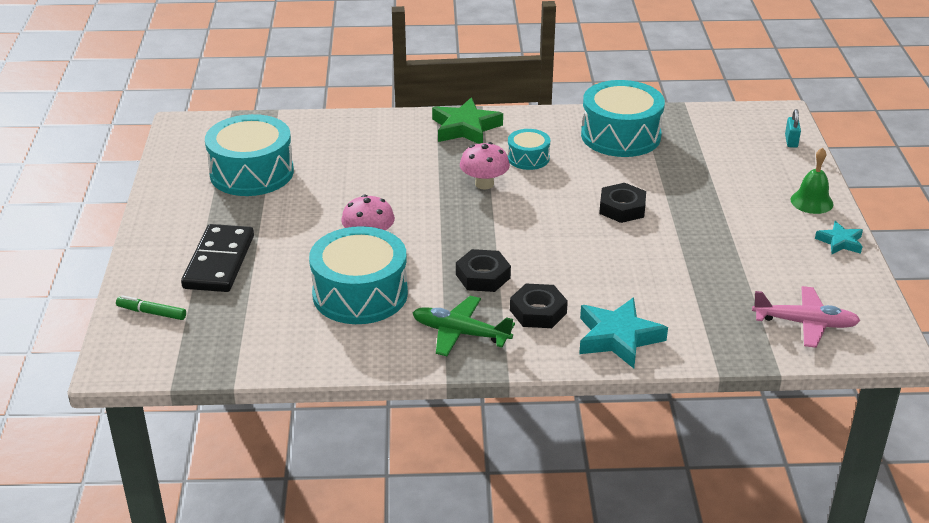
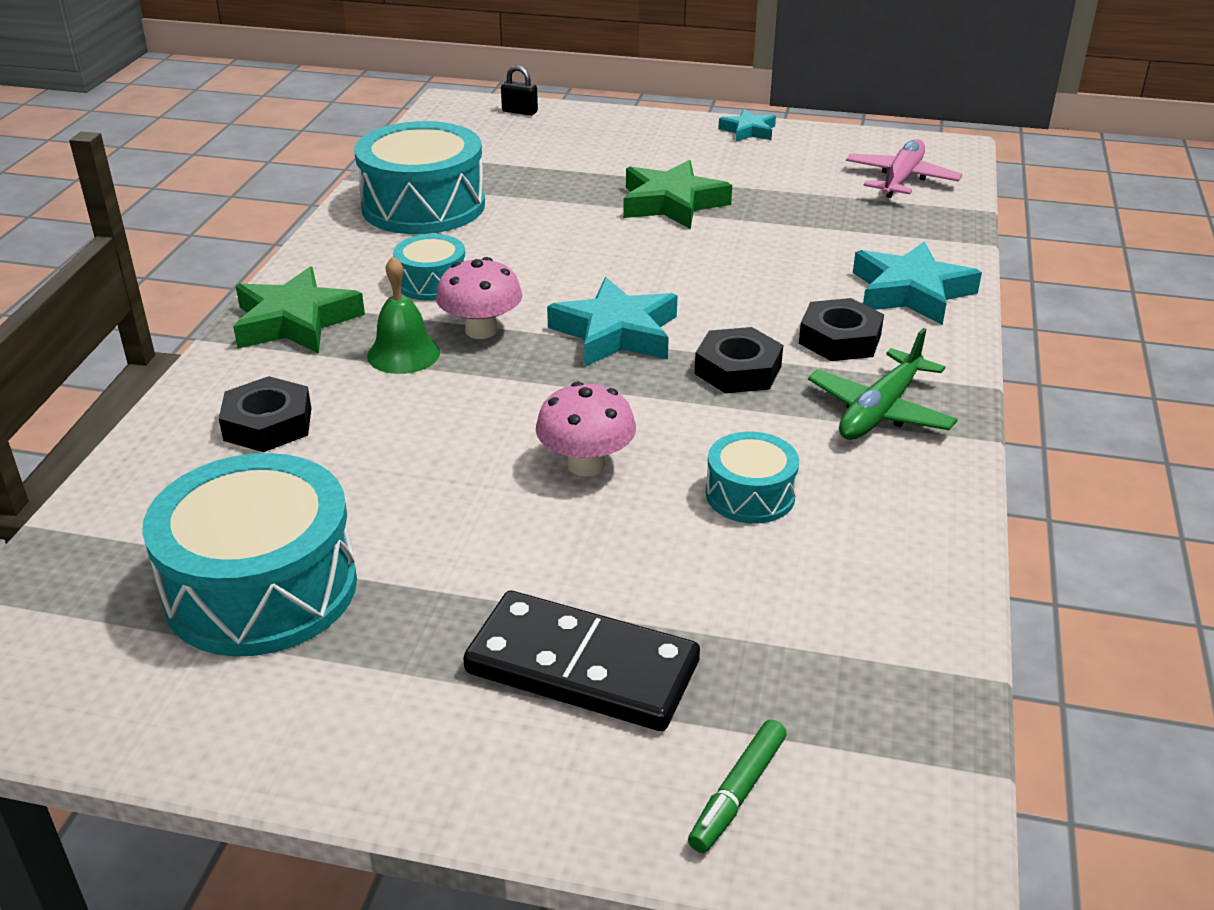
camera: 75 degrees left, 0 degrees up
(360, 294) = (750, 495): turquoise drum -> turquoise drum, size x0.52
(503, 228) = (616, 333): none -> turquoise star
(622, 208) = (611, 237): black nut -> black nut (268, 424)
(688, 224) = (672, 203): none -> green star
(791, 141) = (520, 112): turquoise padlock -> black padlock
(811, 201) = (659, 128): green bell -> green bell (403, 354)

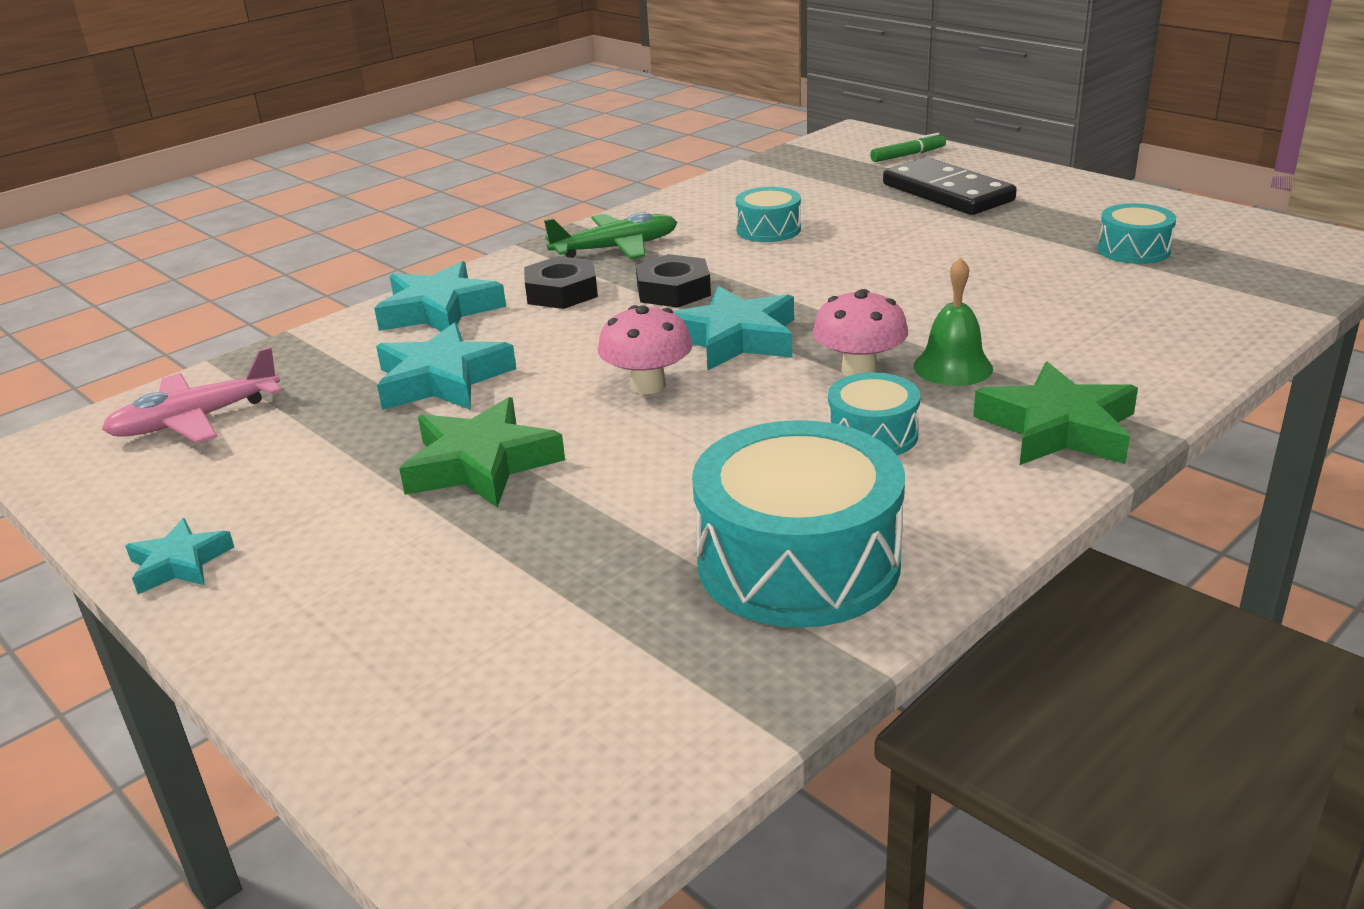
camera: 145 degrees left, 5 degrees down
(261, 588) = (1133, 250): turquoise drum -> turquoise drum, size x0.52
(268, 424) = (1111, 338): black nut -> none
(520, 112) = (415, 773): black padlock -> none
(586, 465) = (860, 263): pink mushroom -> pink mushroom (648, 385)
(793, 241) = (442, 380): none -> turquoise star

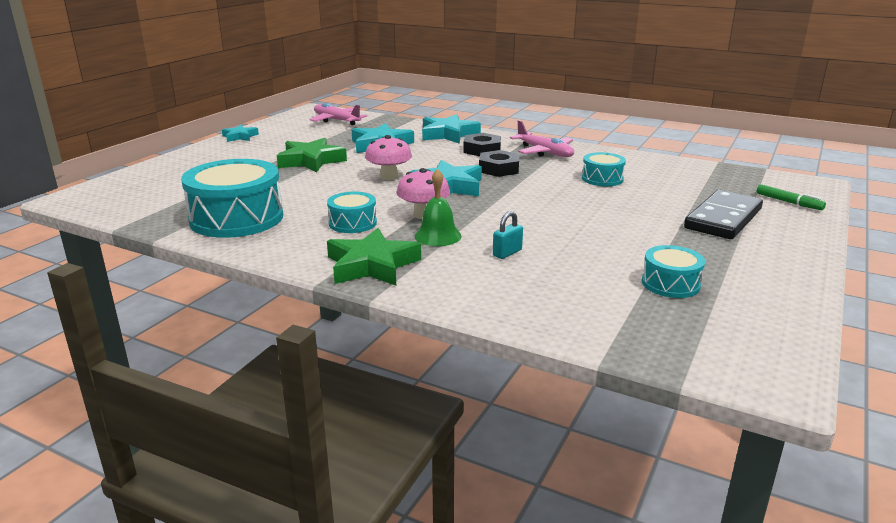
camera: 70 degrees right, 5 degrees down
(615, 248) = (544, 152): green plane -> pink plane
(1028, 325) = (507, 253): none -> turquoise padlock

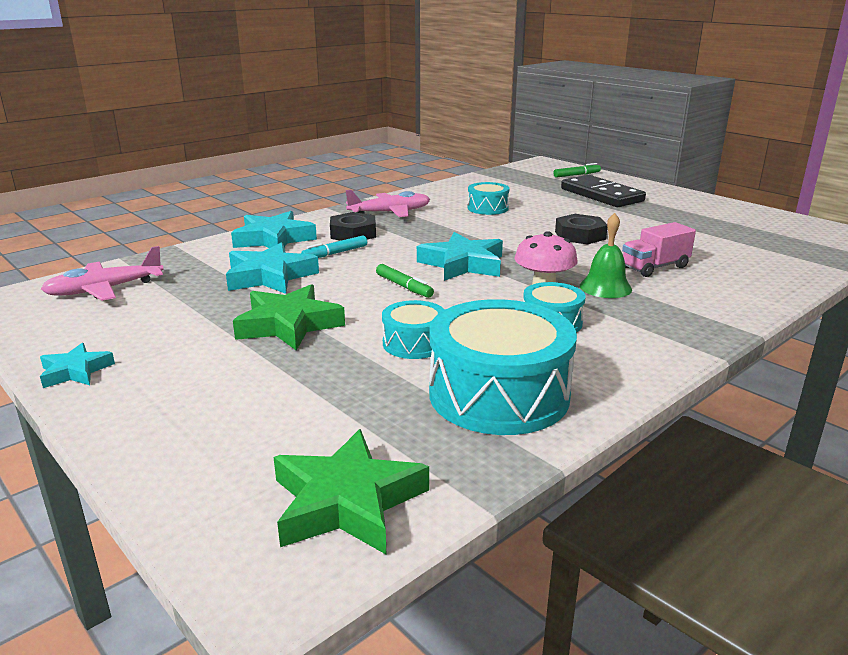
camera: 70 degrees left, 0 degrees up
(372, 265) = (676, 325): green star -> green star (347, 502)
(389, 177) = (404, 286): pink mushroom -> green marker
(436, 152) = (335, 253): none -> turquoise marker
(499, 169) = (425, 236): black nut -> black nut (580, 235)
(507, 253) = (654, 267): turquoise padlock -> pink truck
(670, 284) = (721, 231): turquoise drum -> turquoise drum (414, 343)

